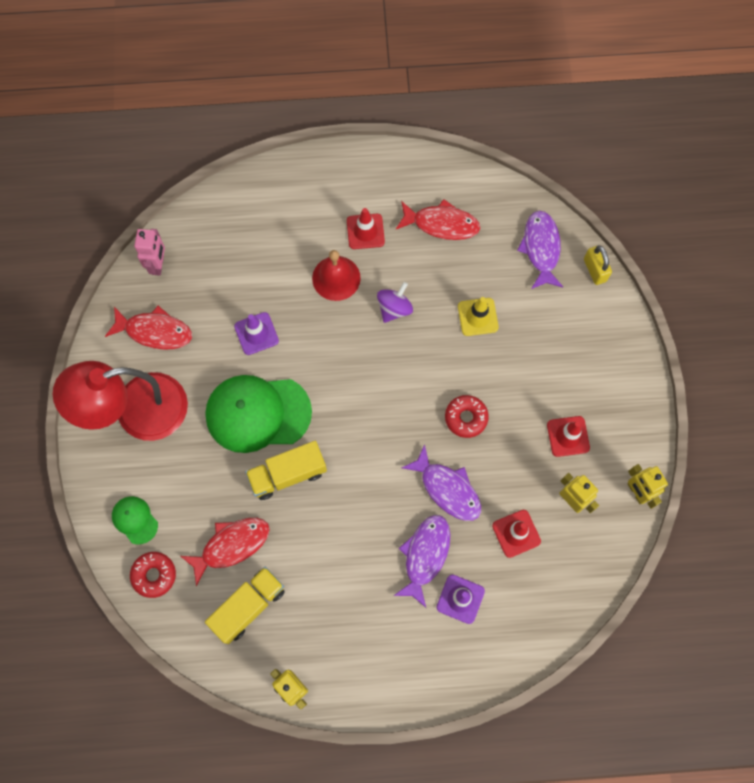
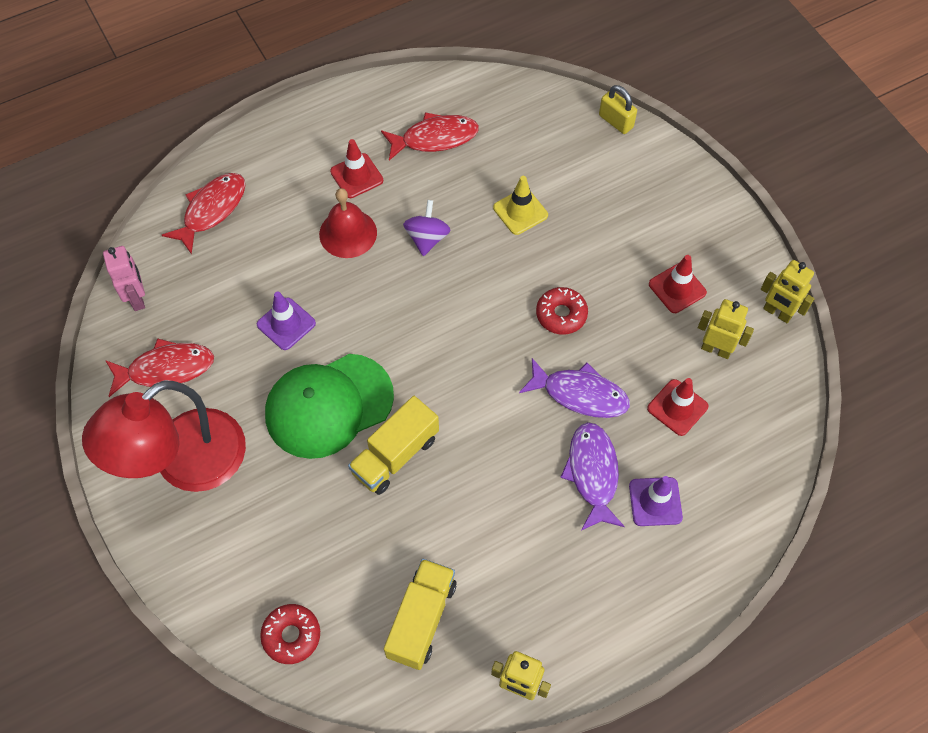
camera: 25 degrees left, 10 degrees down
(135, 520) = (238, 583): green cap -> none
(231, 545) = (368, 561): red fish -> red fish (211, 210)
(541, 248) = (550, 122): purple fish -> none

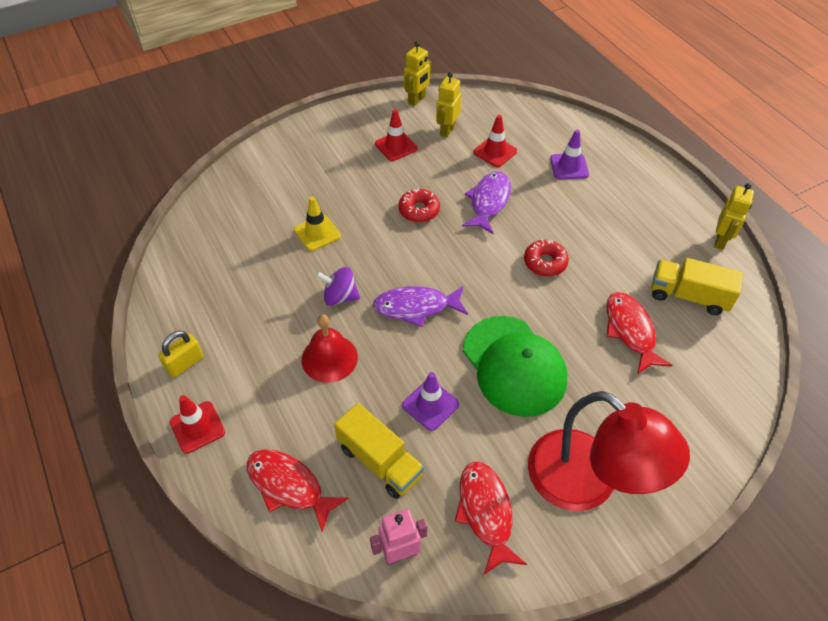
camera: 90 degrees left, 10 degrees down
(291, 636) = (726, 382): red donut -> red donut (545, 262)
(356, 176) = (262, 353): red traffic cone -> red traffic cone (197, 427)
(395, 455) = (555, 316): yellow truck -> yellow truck (380, 461)
(435, 138) = (227, 292): red fish -> red fish (630, 331)
(592, 473) = (552, 197): purple fish -> purple fish (416, 307)
(616, 121) = (233, 172): yellow padlock -> yellow padlock (185, 363)

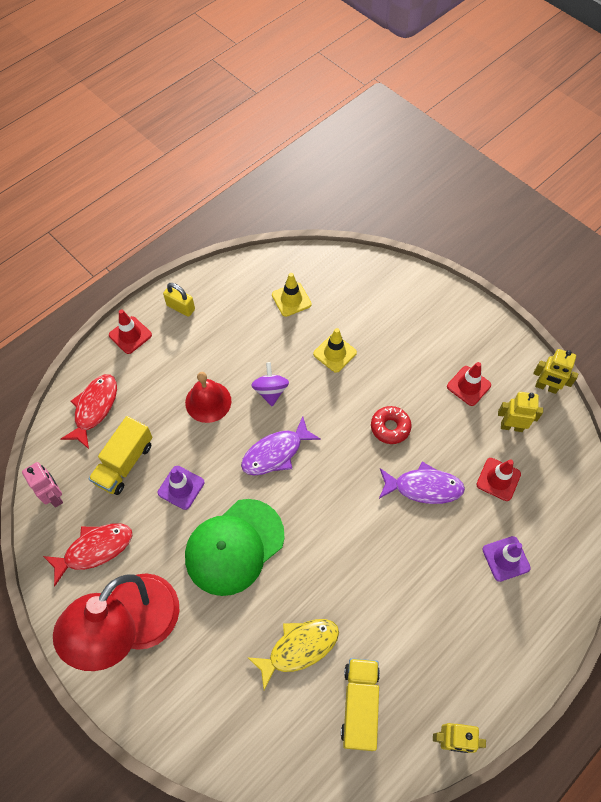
camera: 75 degrees right, 10 degrees up
(231, 255) = (291, 299): none -> yellow traffic cone
(416, 307) = (276, 453): purple fish -> purple fish turned 105 degrees counterclockwise
(545, 262) = (361, 554): red donut -> none
(630, 331) = (299, 648): red fish -> yellow fish

